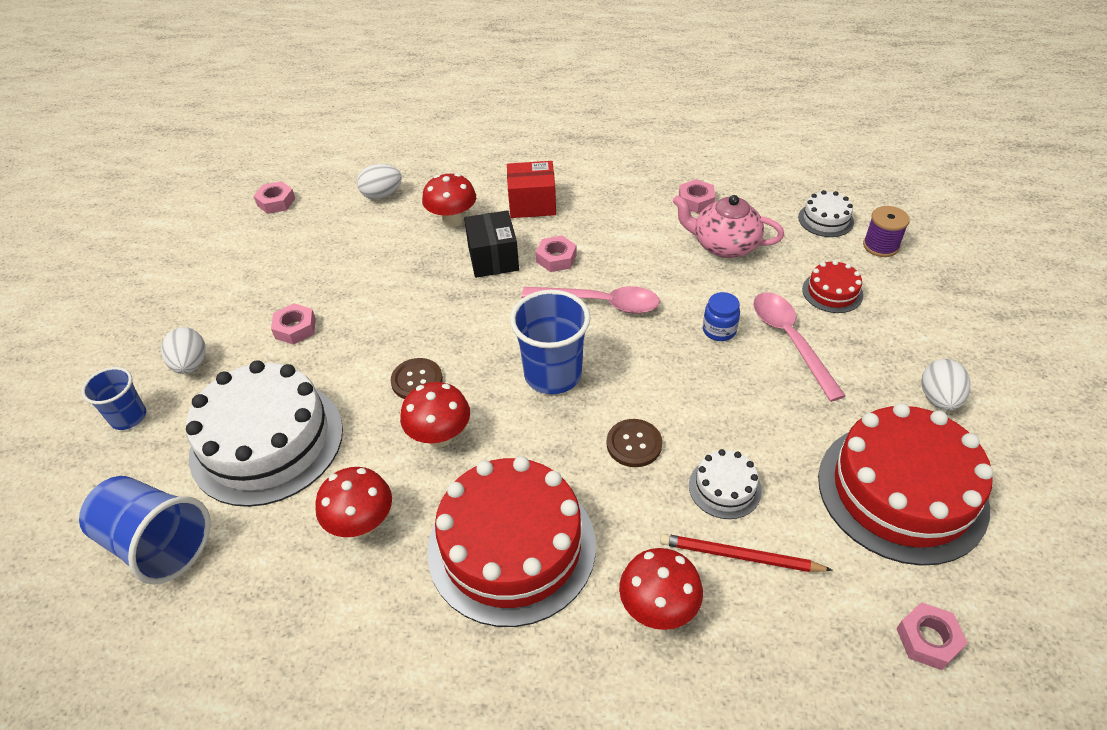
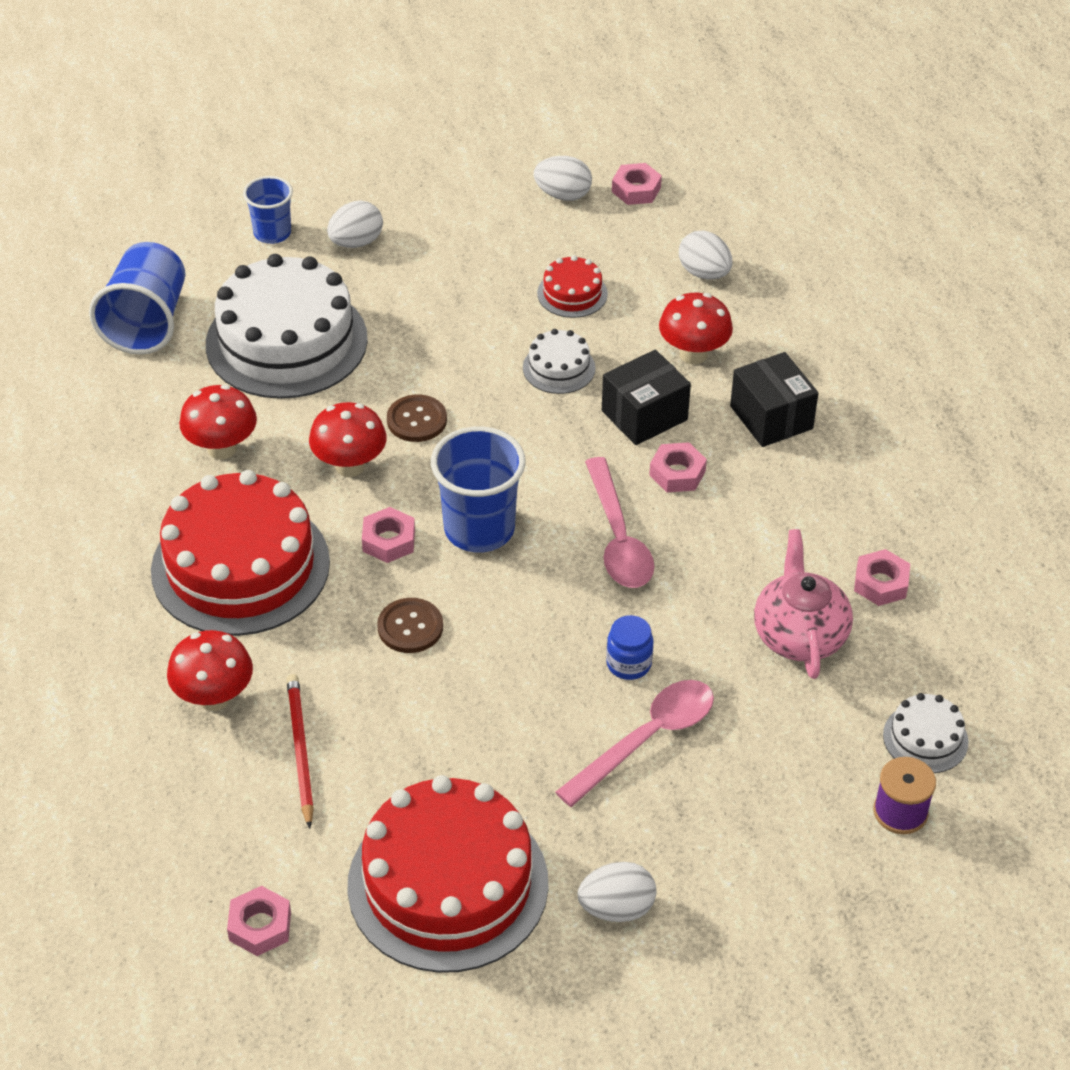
camera: 65 degrees right, 0 degrees up
(248, 237) = (563, 195): none -> white egg
(295, 328) = (443, 295): pink nut -> pink nut (388, 540)
(532, 204) = (771, 417): red box -> black box
(724, 487) = (384, 720): white cake -> white cake (559, 368)
(832, 292) = (766, 769): red cake -> red cake (572, 293)

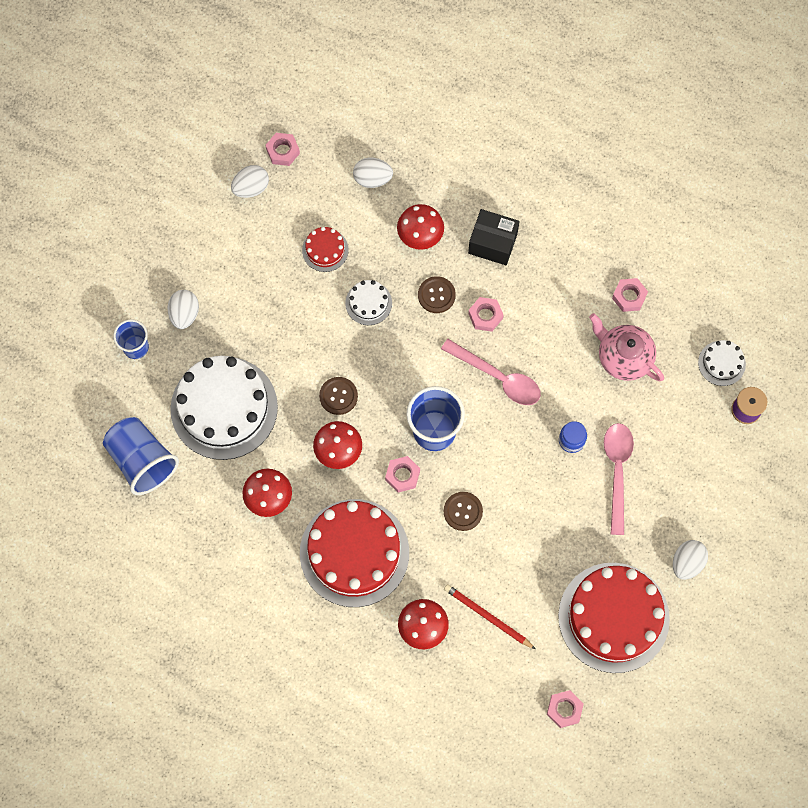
camera: 45 degrees left, 25 degrees up
(644, 415) = (436, 295): black box -> brown button

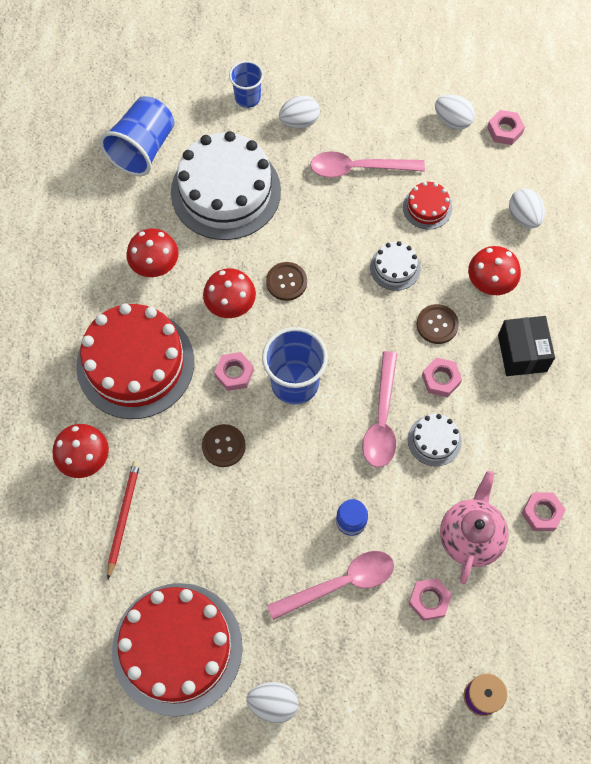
camera: 65 degrees right, 5 degrees down
(258, 287) = (358, 168): none -> pink spoon
(564, 709) = (55, 638): pink nut -> pink nut (429, 600)
(721, 363) = (521, 646): white cake -> white cake (434, 440)

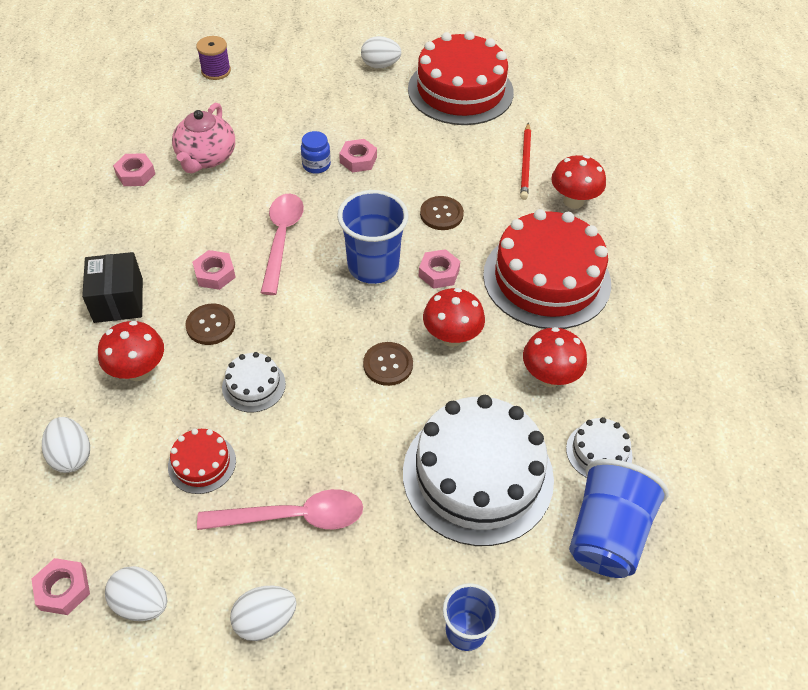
camera: 175 degrees right, 15 degrees down
(299, 121) = (381, 590): white egg -> white egg (265, 620)
(340, 583) = (327, 127): pink spoon -> none
(429, 600) = (250, 119): pink nut -> pink nut (358, 160)
(434, 440) = (229, 224): white cake -> white cake (599, 452)

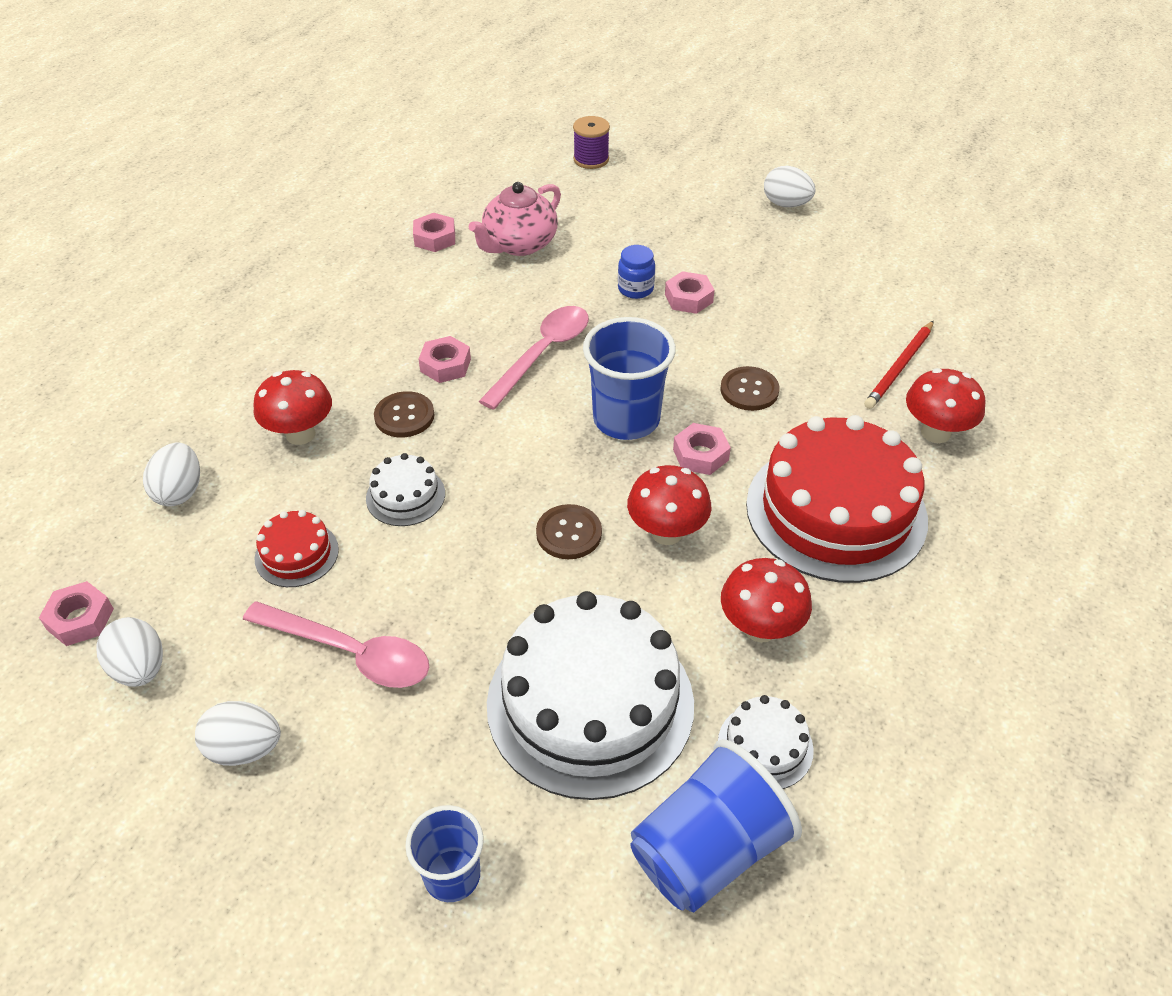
camera: 30 degrees right, 5 degrees down
(118, 300) = (330, 357): black box -> none
(460, 90) = (869, 259): red cake -> none

